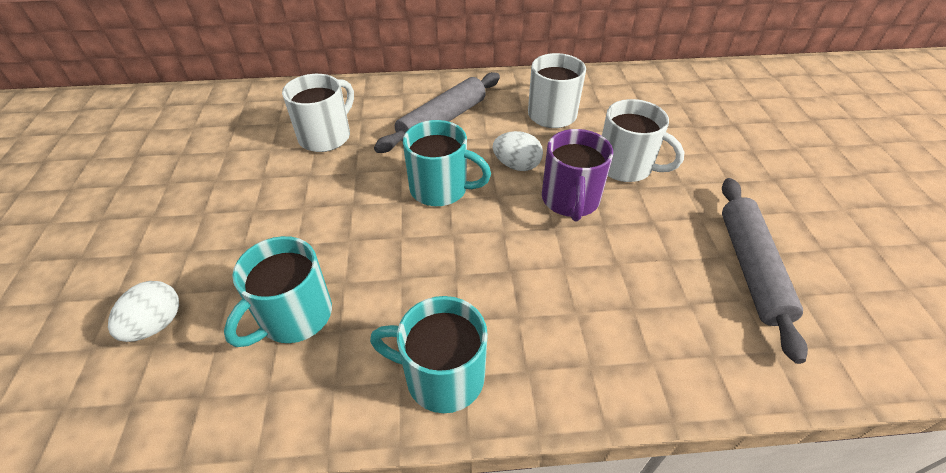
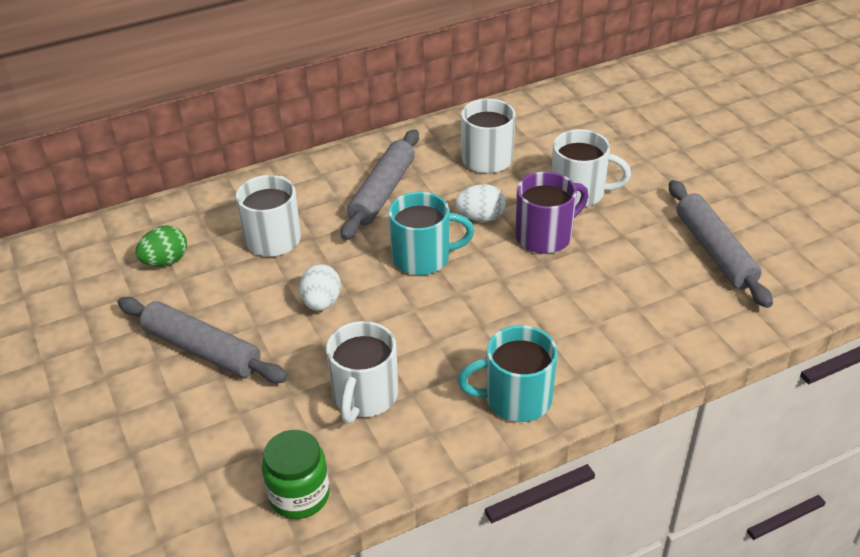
camera: 20 degrees left, 5 degrees down
(152, 411) = (299, 495): none -> green jar
(156, 325) = (246, 440): white egg -> white egg (321, 302)
(193, 218) = (202, 349): none -> grey rolling pin
(229, 132) = (165, 261): none -> green egg
(294, 316) = (364, 396): turquoise mug -> white mug
(570, 200) = (545, 236): purple mug -> purple mug turned 105 degrees counterclockwise

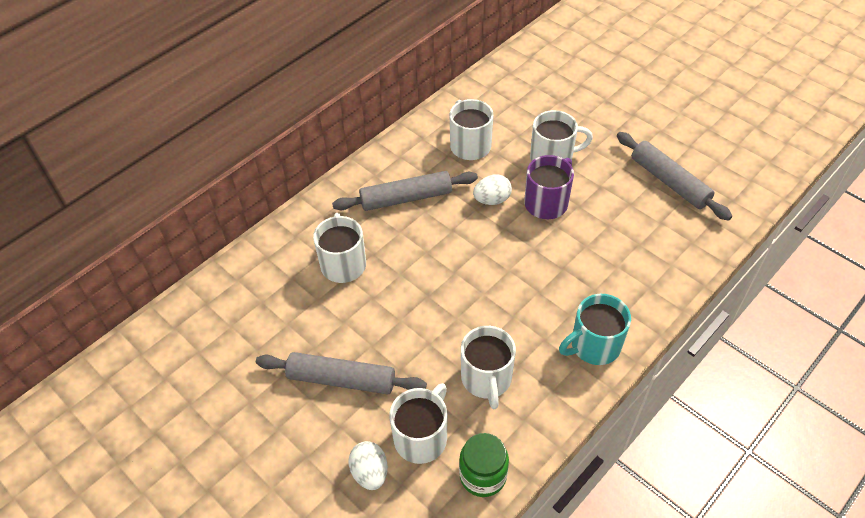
camera: 20 degrees left, 10 degrees up
(165, 261) = (266, 310): green egg -> none
(253, 433) = (421, 437): none -> white mug
(321, 302) = (411, 310): white egg -> white egg (370, 473)
(382, 192) = (406, 198): grey rolling pin -> grey rolling pin turned 75 degrees clockwise
(423, 258) = (467, 247): turquoise mug -> none

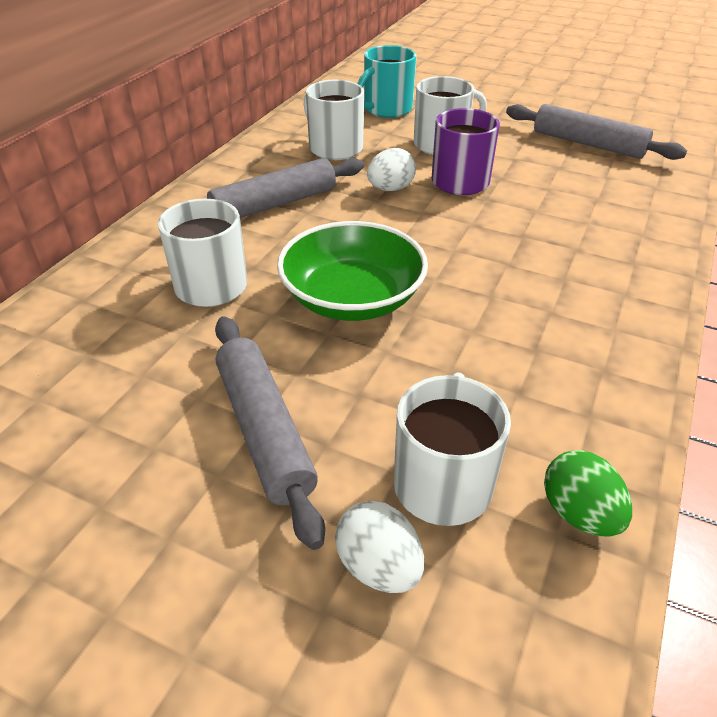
camera: 20 degrees left, 10 degrees down
(341, 379) = (264, 431): grey rolling pin -> grey rolling pin turned 75 degrees clockwise
(425, 296) = (352, 298): none -> green bowl
(483, 475) = (579, 513): green jar -> green egg
(486, 379) = (500, 376): white mug -> none
(594, 345) = (621, 305): turquoise mug -> turquoise mug (386, 109)

